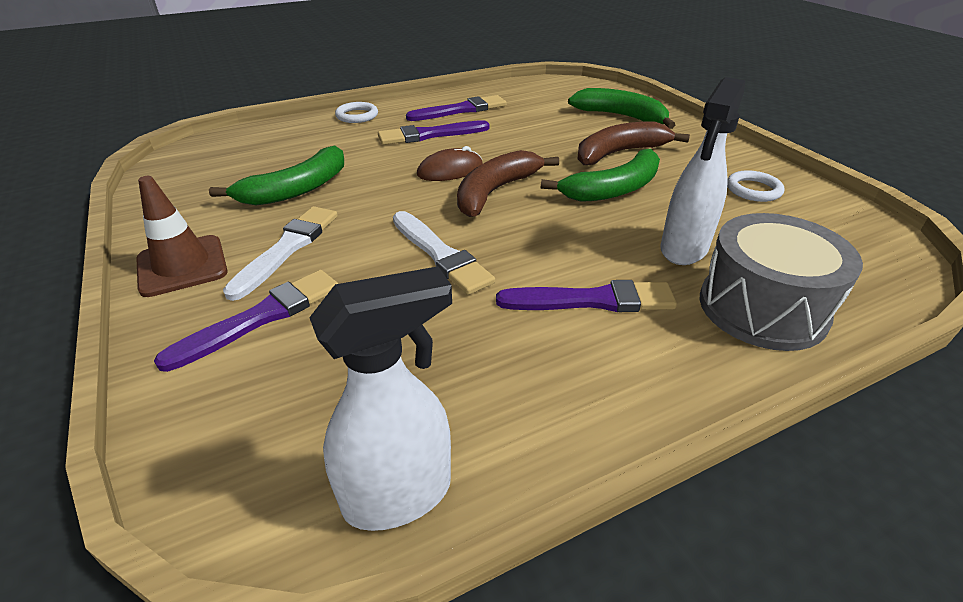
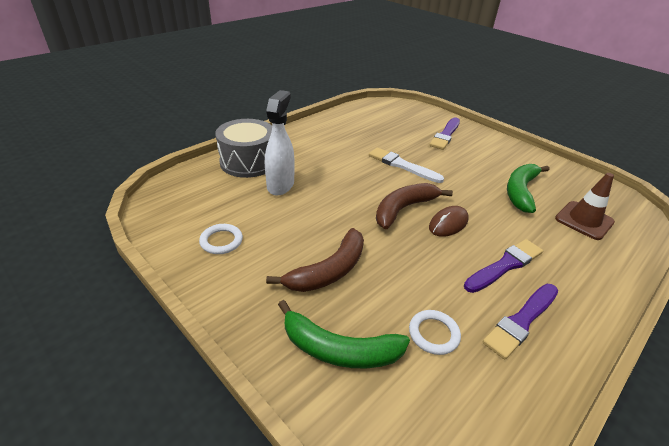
camera: 160 degrees right, 0 degrees up
(182, 266) = (503, 147): brown traffic cone -> brown traffic cone (584, 220)
(287, 248) = (473, 159): white brush -> none
(357, 116) = (601, 284): white ring -> white ring (433, 334)
(399, 495) = (360, 108): white spray bottle -> none
(495, 191) = (403, 209): brown banana -> brown banana turned 150 degrees counterclockwise
(592, 300) = (323, 155): purple brush -> none
(613, 189) = (326, 224): green banana -> none

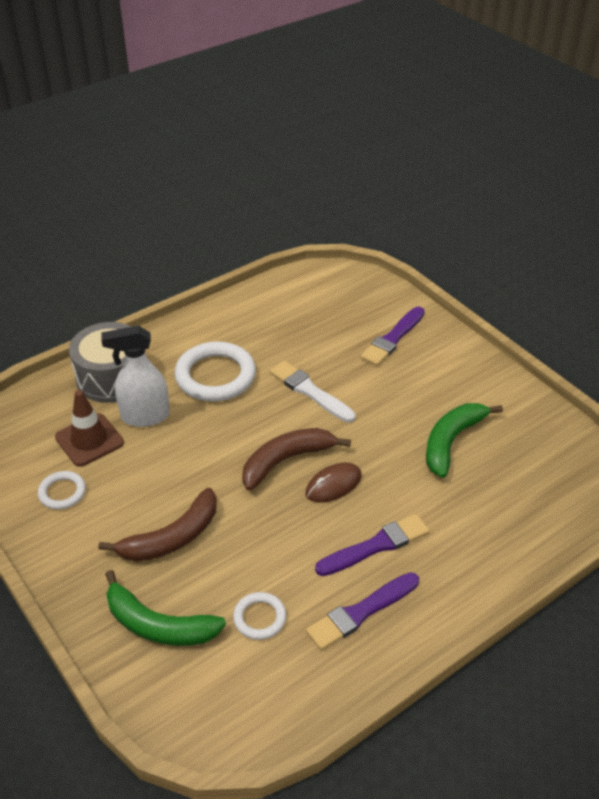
camera: 10 degrees right, 5 degrees up
(280, 185) = (144, 416): white spray bottle -> white spray bottle turned 120 degrees counterclockwise
(328, 159) = (215, 376): none -> white ring
(584, 220) = (512, 491): brown traffic cone -> brown traffic cone (89, 440)

